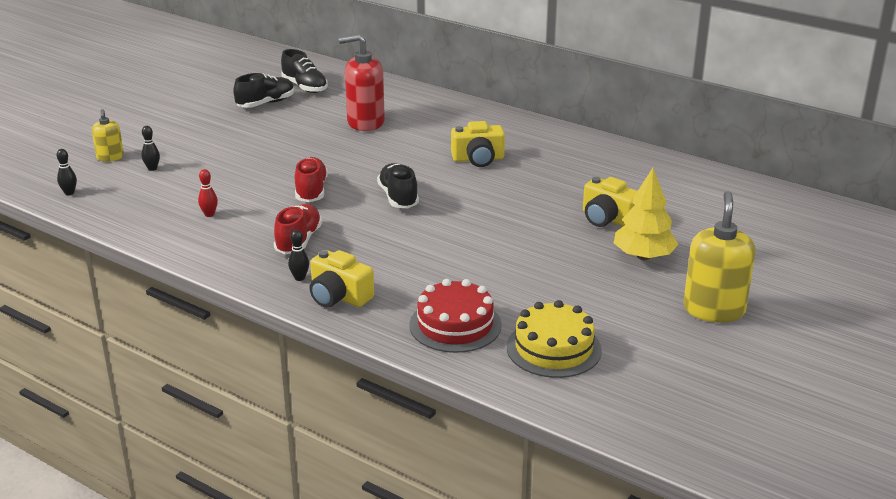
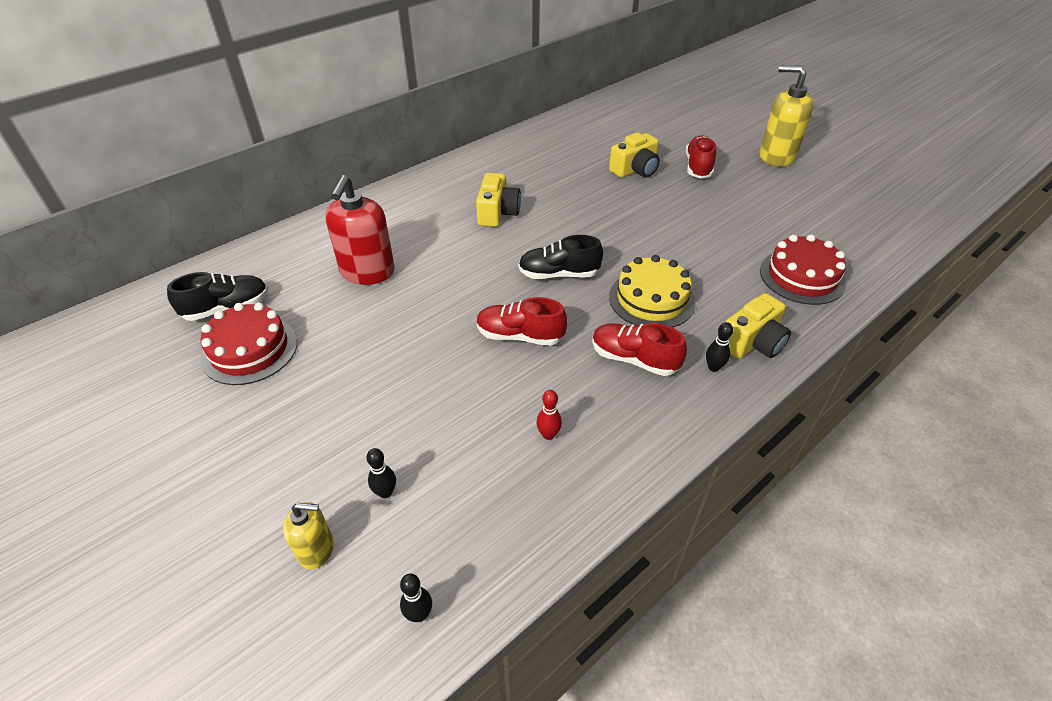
camera: 75 degrees left, 15 degrees up
(266, 103) = (250, 350): black shoe -> red cake
(553, 348) = (833, 233): yellow cake -> yellow cake (651, 299)
(643, 256) = (698, 167): yellow tree -> red shoe

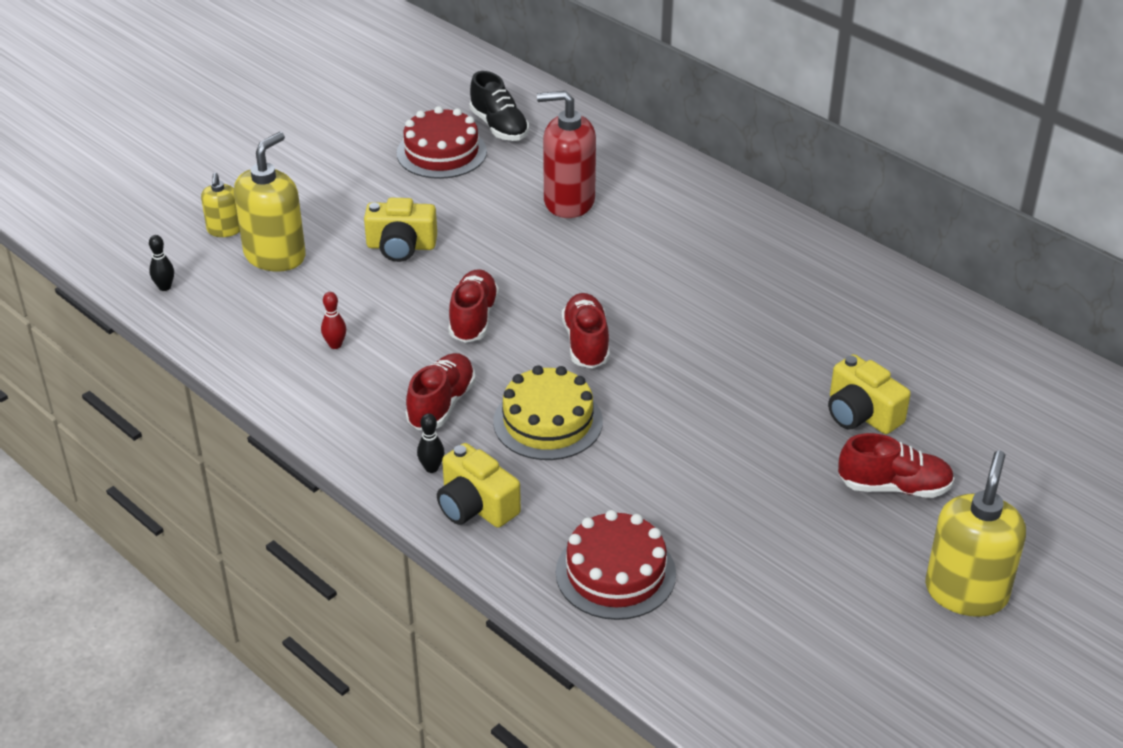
camera: 85 degrees right, 5 degrees down
(385, 492) = (275, 256): black bowling pin -> yellow soap dispenser
(497, 213) = (708, 285): yellow camera -> yellow camera (401, 246)
(559, 274) = (586, 343): black shoe -> red shoe

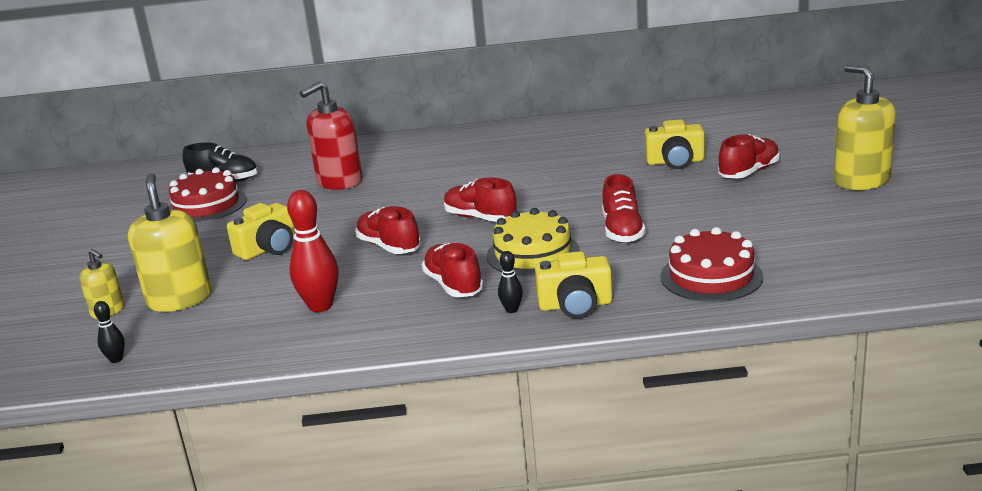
camera: 45 degrees left, 15 degrees down
(335, 345) = (320, 306): red bowling pin -> red bowling pin, size x2.00
(654, 459) = (622, 231): none -> red shoe

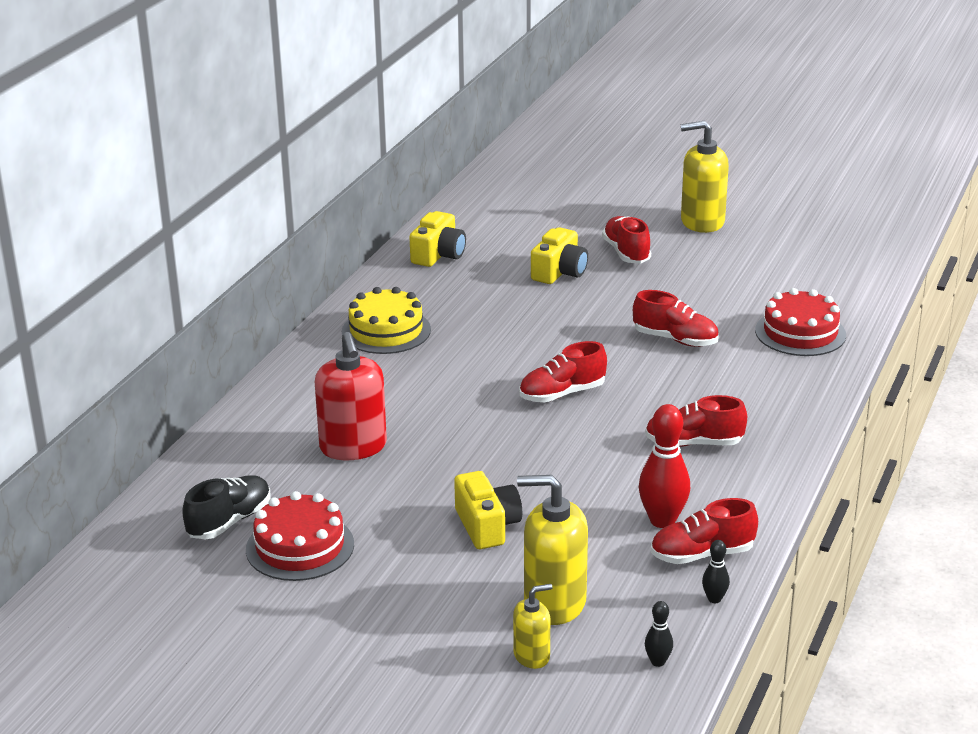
camera: 65 degrees left, 5 degrees up
(389, 247) = (570, 456): red shoe -> red shoe (702, 554)
(511, 310) = (769, 429): black bowling pin -> black bowling pin (714, 599)
(533, 253) = (672, 390): yellow cake -> yellow cake (386, 331)
(575, 305) = (790, 400): yellow camera -> yellow camera (438, 255)

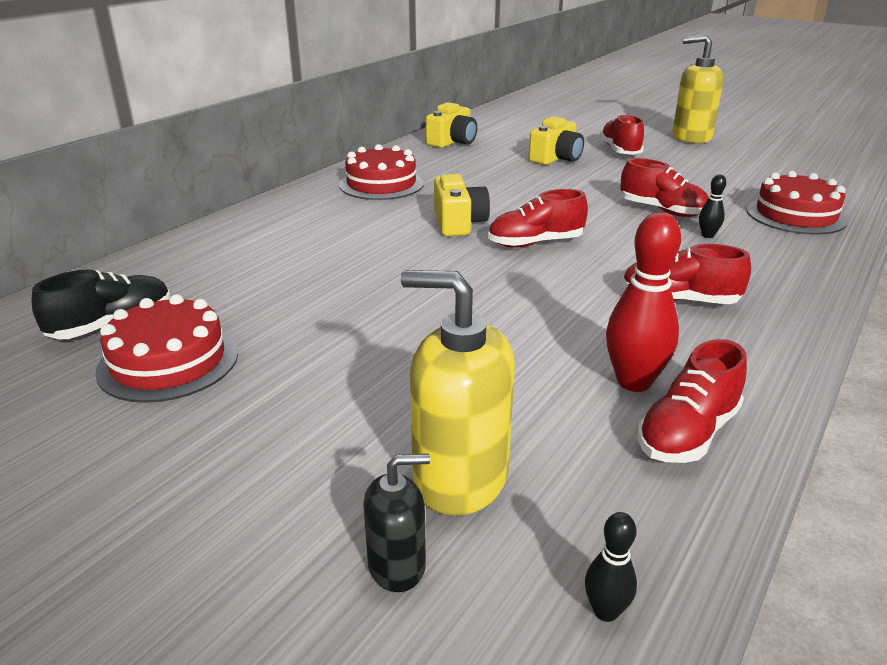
camera: 10 degrees right, 0 degrees up
(353, 447) = (295, 269): red soap dispenser -> none
(386, 331) = (381, 184): yellow cake -> red cake
(487, 526) = (405, 363): yellow camera -> yellow camera (458, 223)
(532, 656) = (397, 565): yellow soap dispenser -> black soap dispenser
(702, 554) = (687, 433): red shoe -> red shoe turned 45 degrees counterclockwise
(714, 599) = (706, 505): black bowling pin -> black bowling pin (707, 235)

